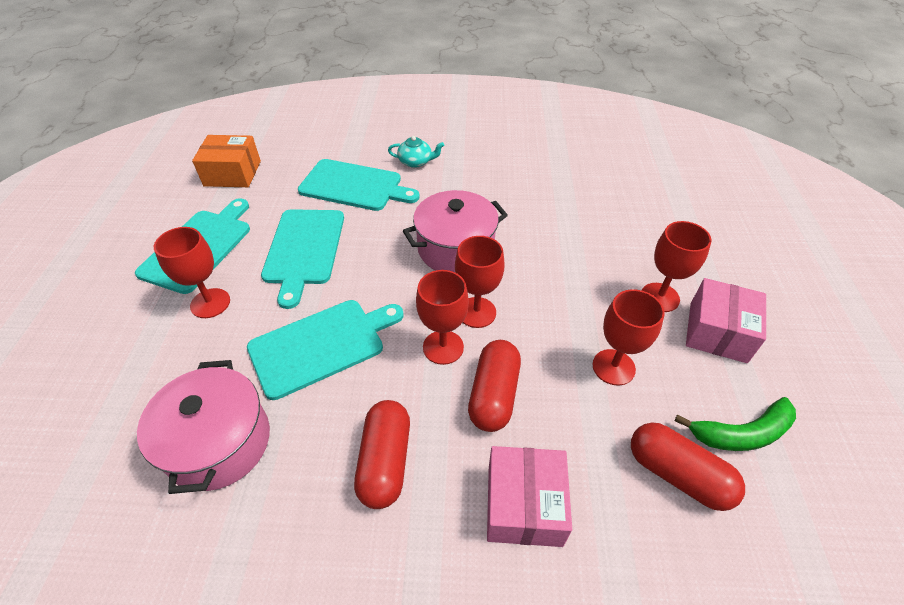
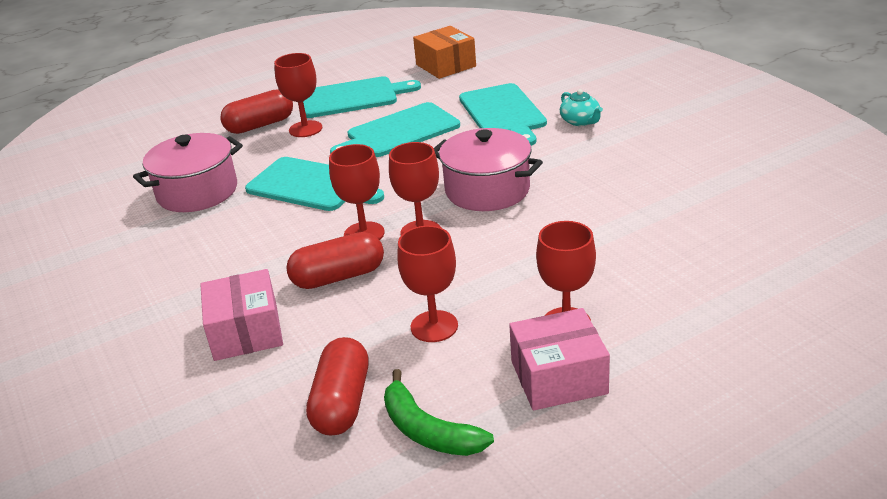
camera: 60 degrees right, 15 degrees down
(385, 461) = (234, 257): red capsule -> red capsule (260, 125)
(524, 505) = (246, 332): pink box -> pink box turned 75 degrees counterclockwise

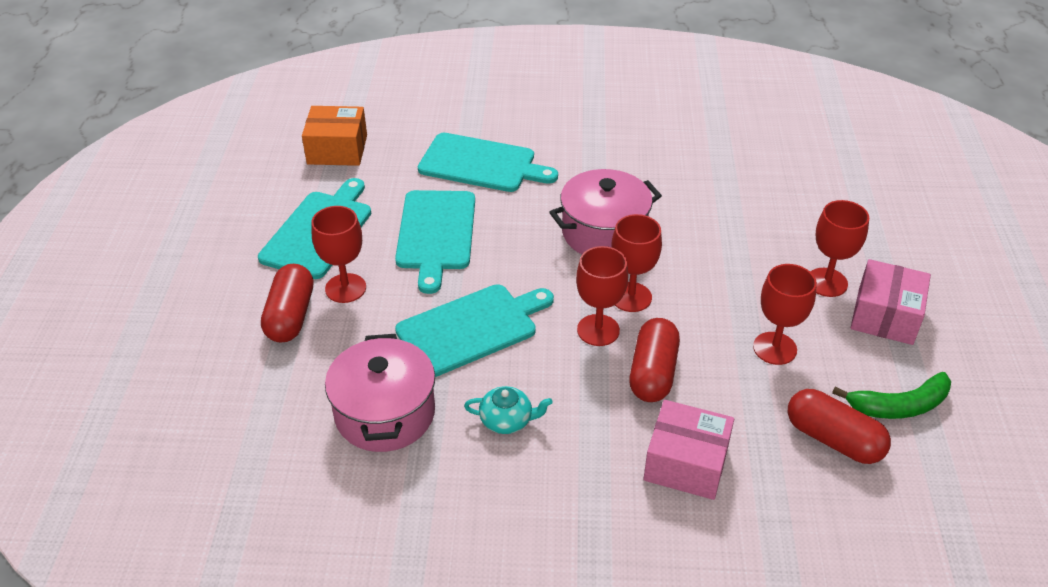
camera: 60 degrees left, 10 degrees up
(580, 121) = (550, 136): turquoise teapot -> turquoise teapot (507, 420)

